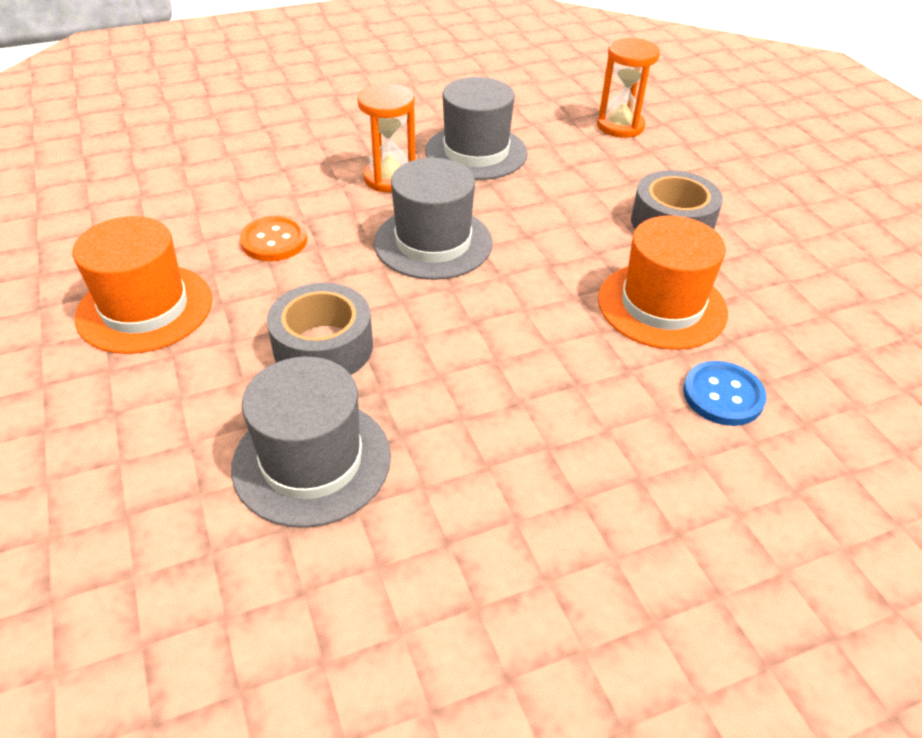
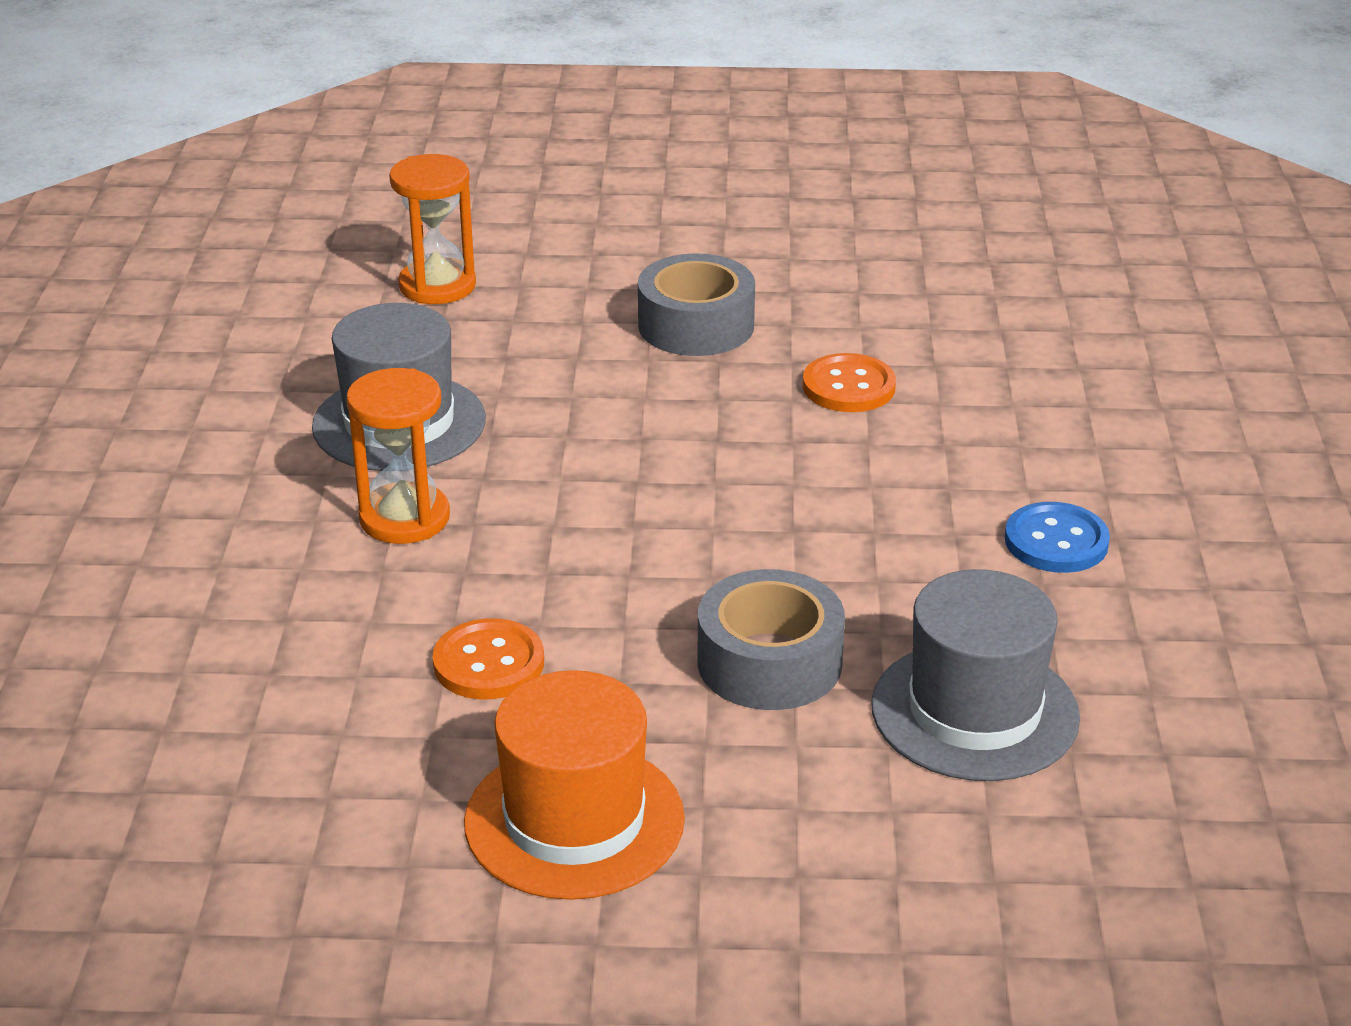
camera: 65 degrees left, 10 degrees down
(433, 242) = (601, 518): grey hat -> none
(662, 305) = (848, 387): orange hat -> orange button
(723, 395) = (1015, 400): blue button -> blue button (1056, 541)

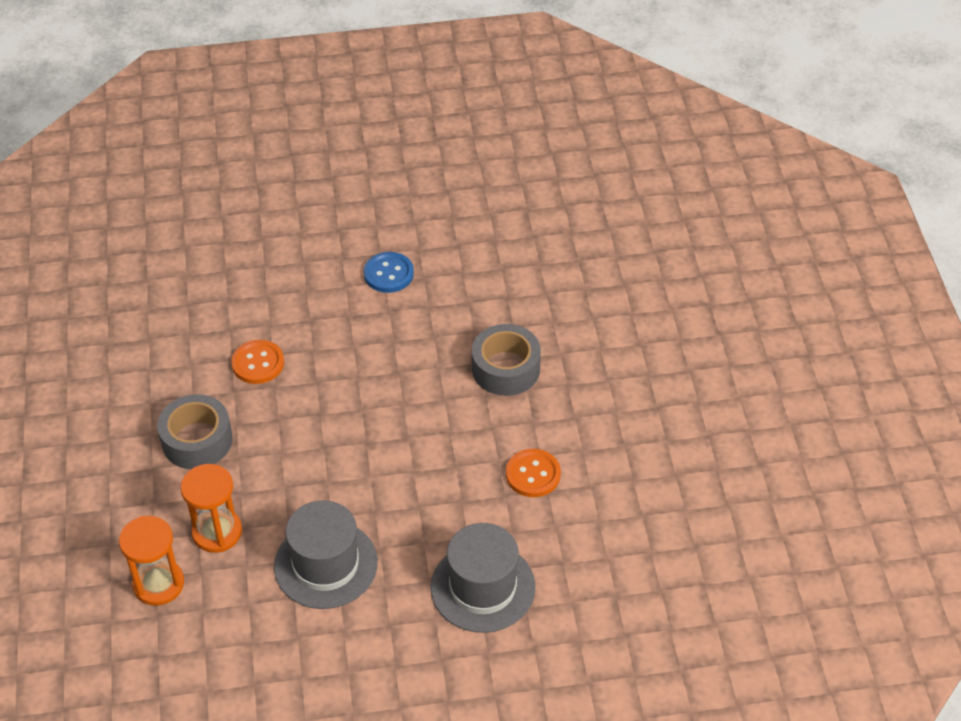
camera: 100 degrees left, 15 degrees up
(404, 518) = (420, 538): orange hourglass -> orange hourglass (217, 532)
(574, 820) = (630, 421): orange hat -> none
(974, 711) = (522, 295): grey hat -> grey hat (483, 587)

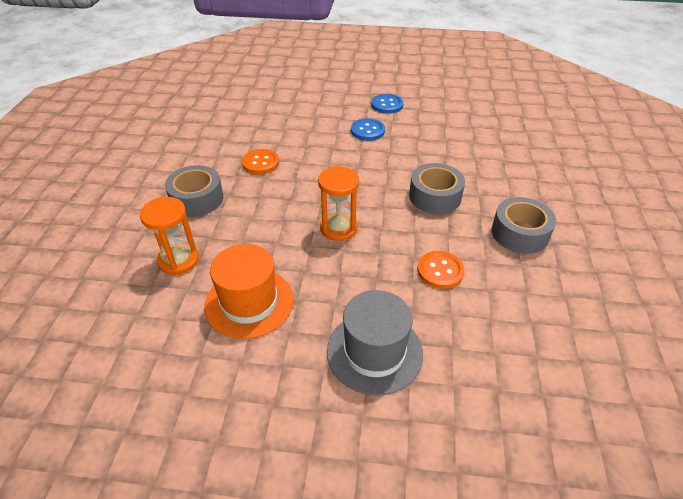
camera: 15 degrees right, 5 degrees down
(158, 584) = (115, 288): orange hourglass -> orange hourglass (338, 228)
(326, 564) = (249, 302): grey hat -> orange hat
(403, 217) = (387, 105): none -> blue button
(618, 401) = (519, 233): none -> grey tape

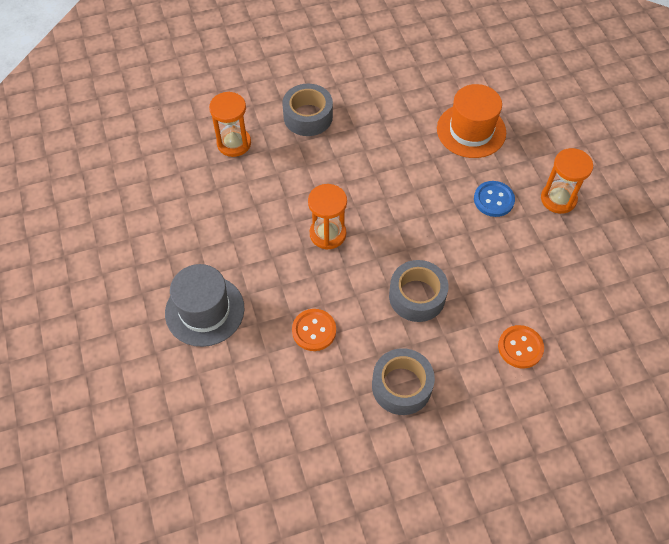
camera: 65 degrees right, 15 degrees up
(249, 302) = (214, 209): orange hat -> orange hat (471, 130)
(260, 163) = (383, 136): orange button -> orange button (520, 347)
(387, 105) = (558, 199): blue button -> orange hourglass

